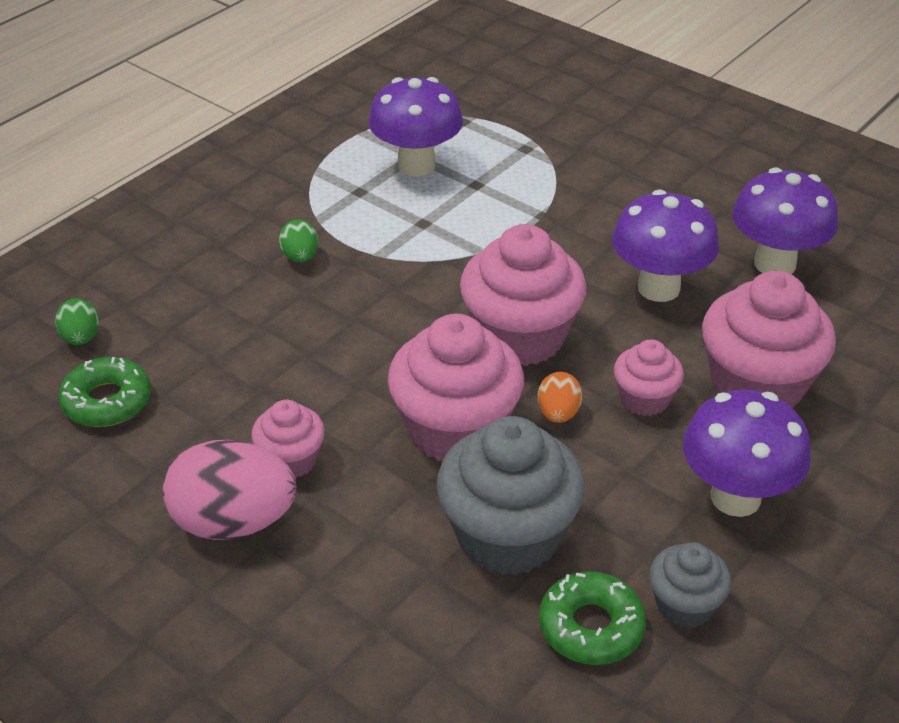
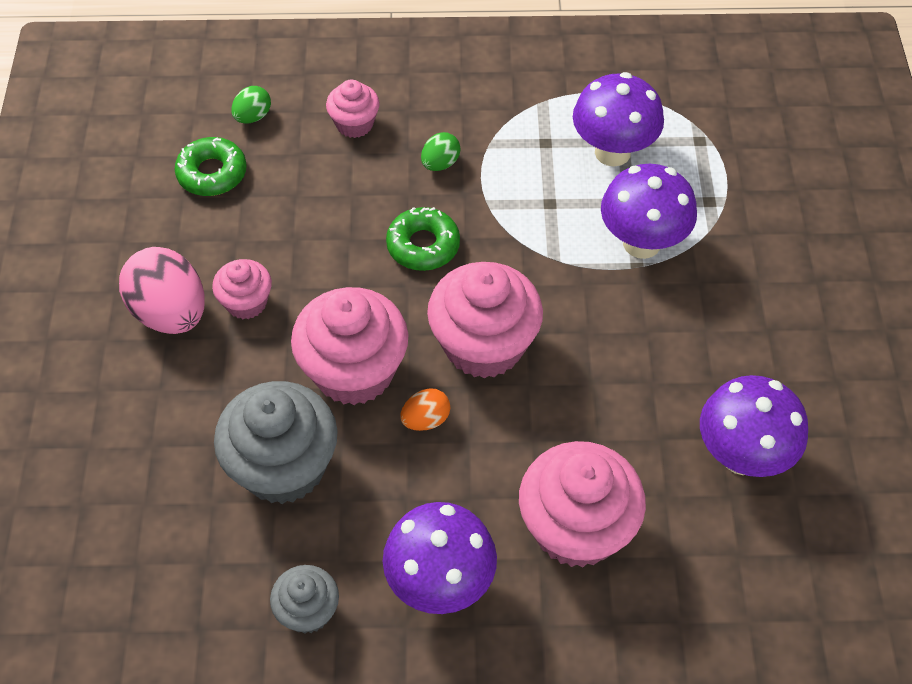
camera: 50 degrees right, 15 degrees up
(591, 627) = (243, 566): green donut -> green donut (423, 245)
(644, 399) = (491, 463): pink cupcake -> pink cupcake (354, 124)
(658, 288) = (627, 395): purple mushroom -> purple mushroom (641, 243)

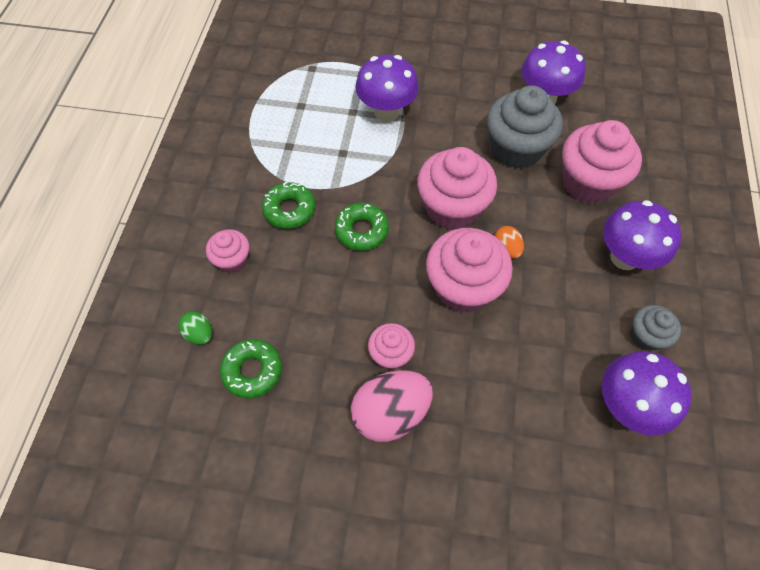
camera: 80 degrees left, 5 degrees up
(283, 466) = (537, 341): grey cupcake -> grey cupcake (516, 149)
(440, 163) = (289, 210): green egg -> green donut
(612, 152) = (308, 112): purple mushroom -> purple mushroom (626, 406)

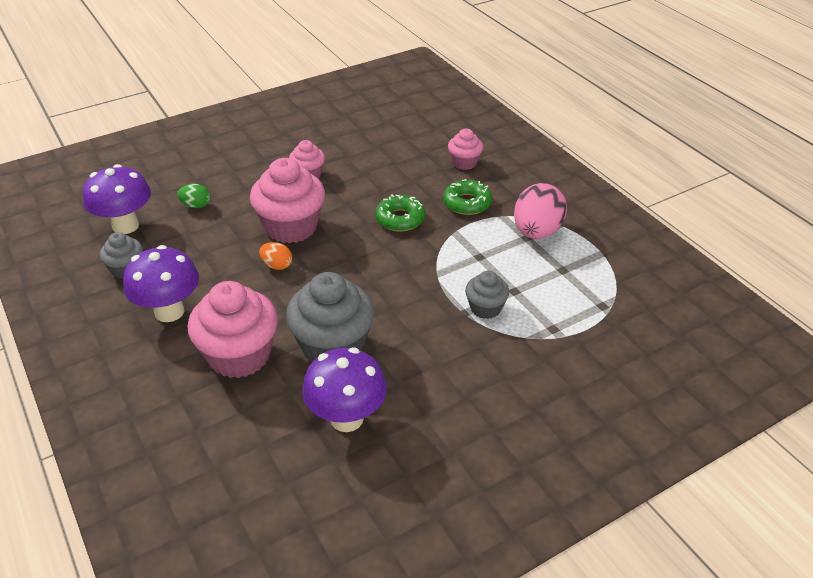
camera: 140 degrees right, 20 degrees down
(199, 334) = (434, 129): green egg -> green egg (196, 205)
(252, 371) = (383, 132): green donut -> none
(386, 112) = (485, 308): purple mushroom -> grey cupcake
(390, 413) = (283, 154): pink egg -> pink egg (536, 232)
(452, 208) = (347, 268): pink cupcake -> none

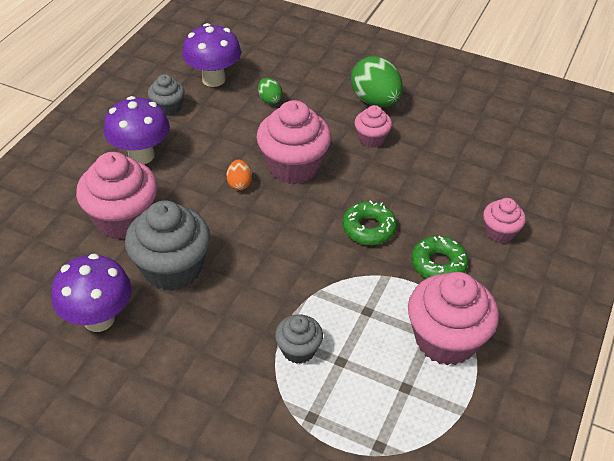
camera: 55 degrees right, 5 degrees up
(269, 153) = (375, 101): none -> green egg
(536, 232) = (445, 339): pink egg -> pink cupcake

